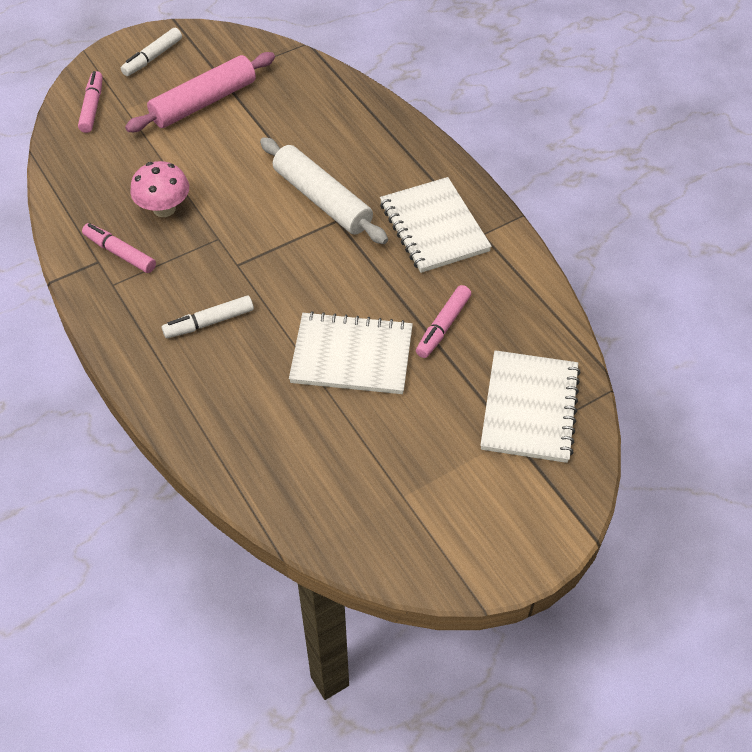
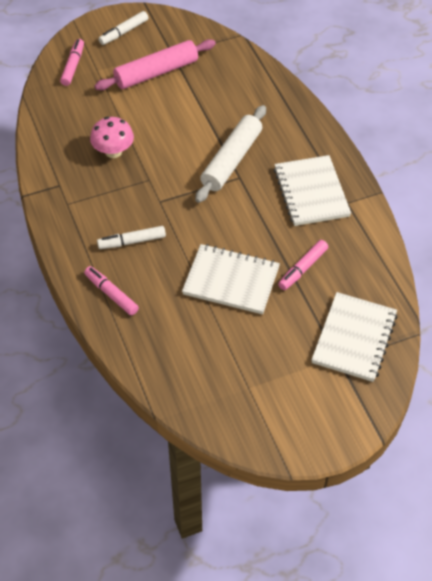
camera: 10 degrees right, 0 degrees up
(120, 253) = (76, 181): pink marker -> pink marker (111, 294)
(322, 200) = (231, 160): white rolling pin -> white rolling pin turned 60 degrees clockwise

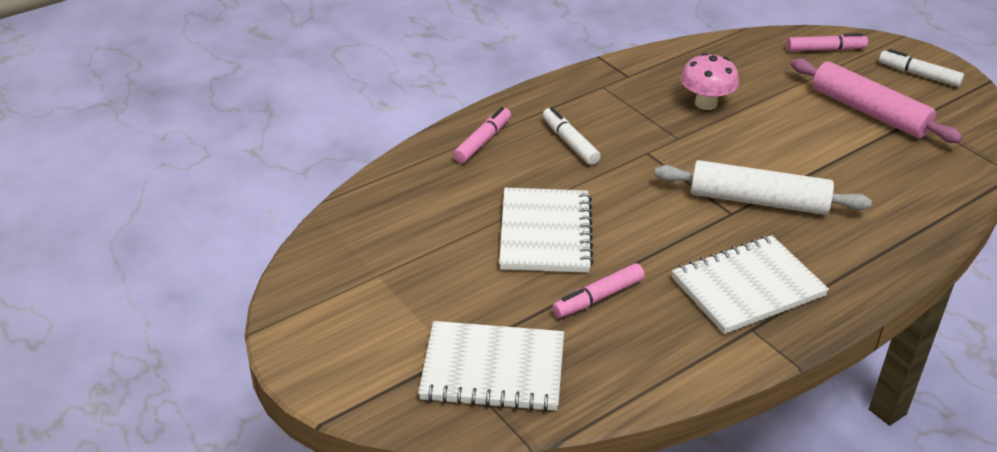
camera: 75 degrees right, 15 degrees down
(302, 269) = (598, 298): pink marker -> pink marker turned 60 degrees counterclockwise

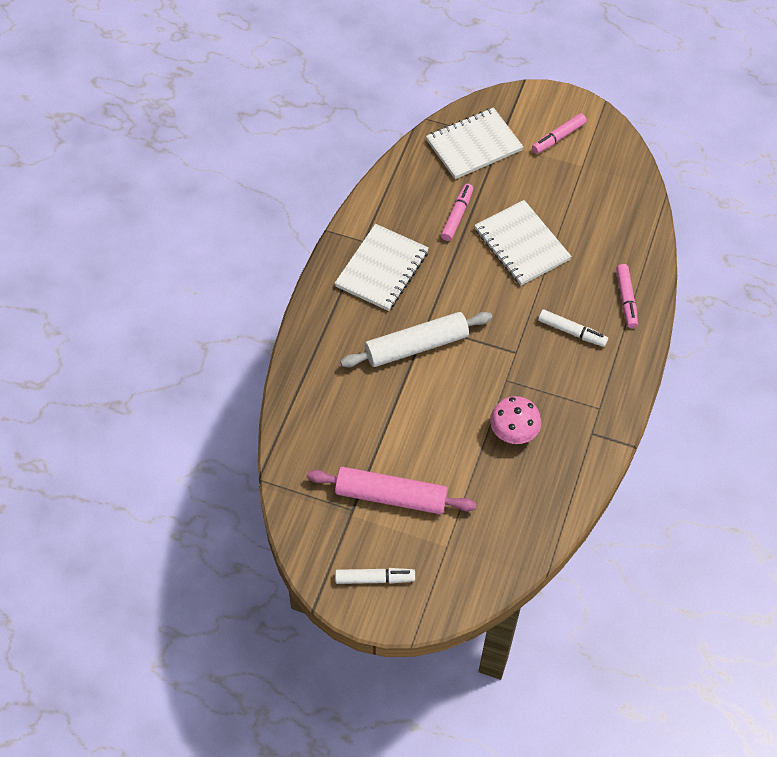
camera: 145 degrees right, 20 degrees up
(825, 49) = (467, 571): pink marker -> pink marker (558, 137)

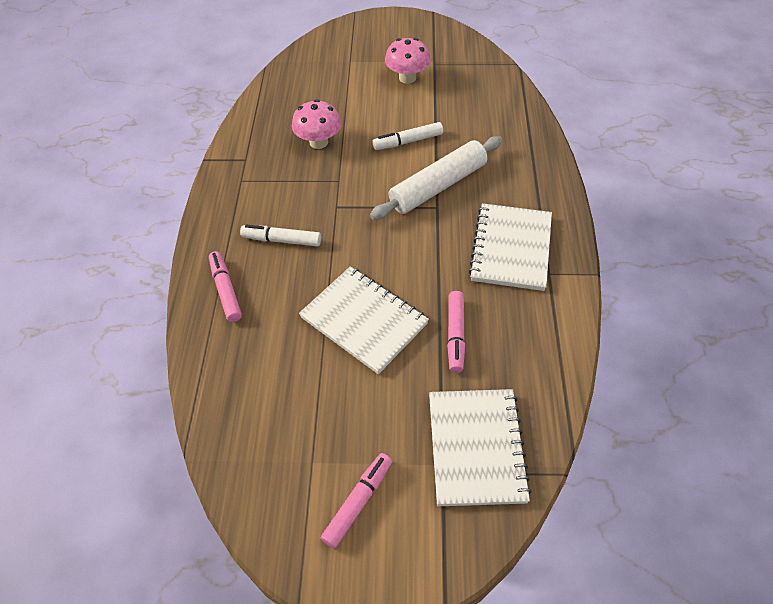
camera: 165 degrees right, 5 degrees down
(375, 578) = (397, 33): white marker -> white marker (408, 141)
(391, 496) = (407, 78): pink rolling pin -> pink mushroom
(474, 145) = (476, 448): white notebook -> white notebook turned 45 degrees counterclockwise

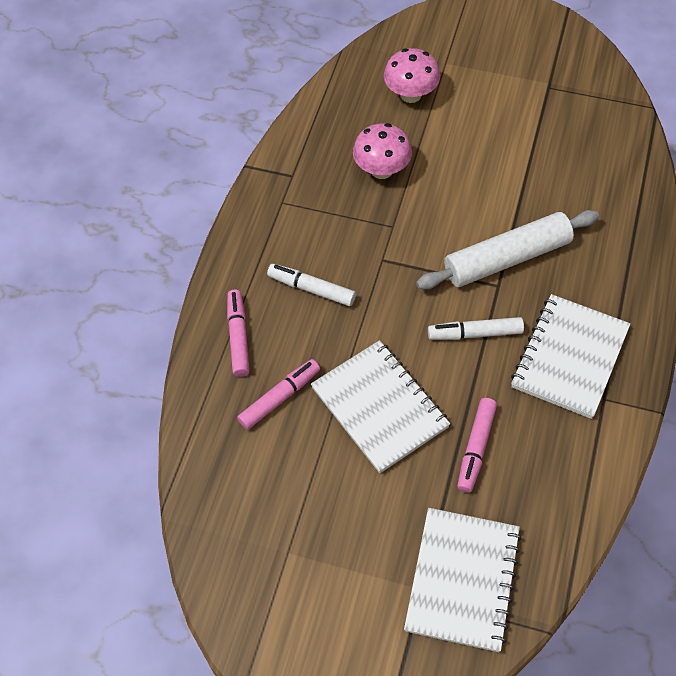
camera: 15 degrees right, 5 degrees up
(358, 502) = (325, 606): pink marker -> pink marker (280, 397)
(407, 78) = (510, 101): pink mushroom -> pink mushroom (410, 94)
(408, 141) = (487, 191): white marker -> white marker (475, 333)

